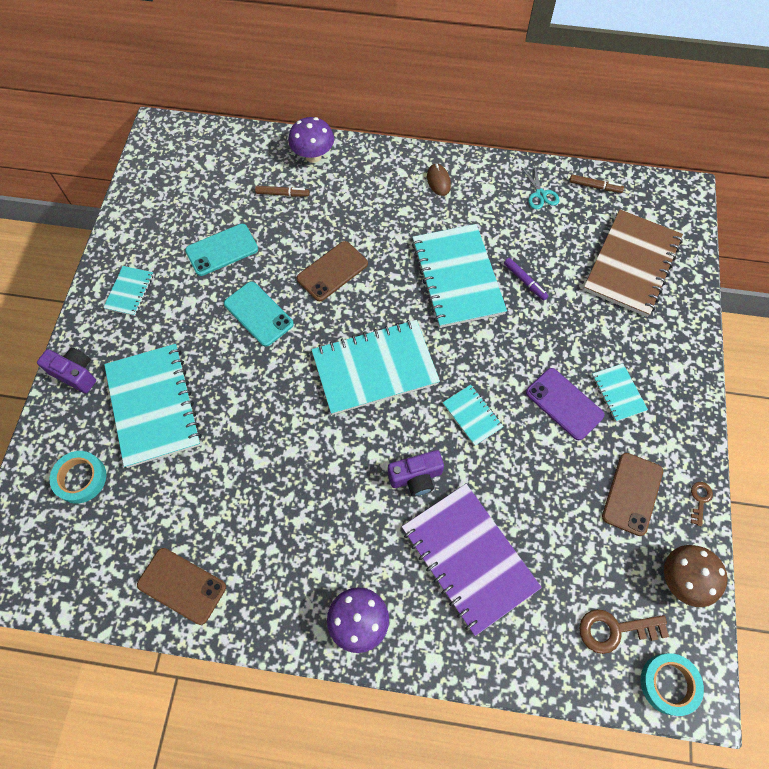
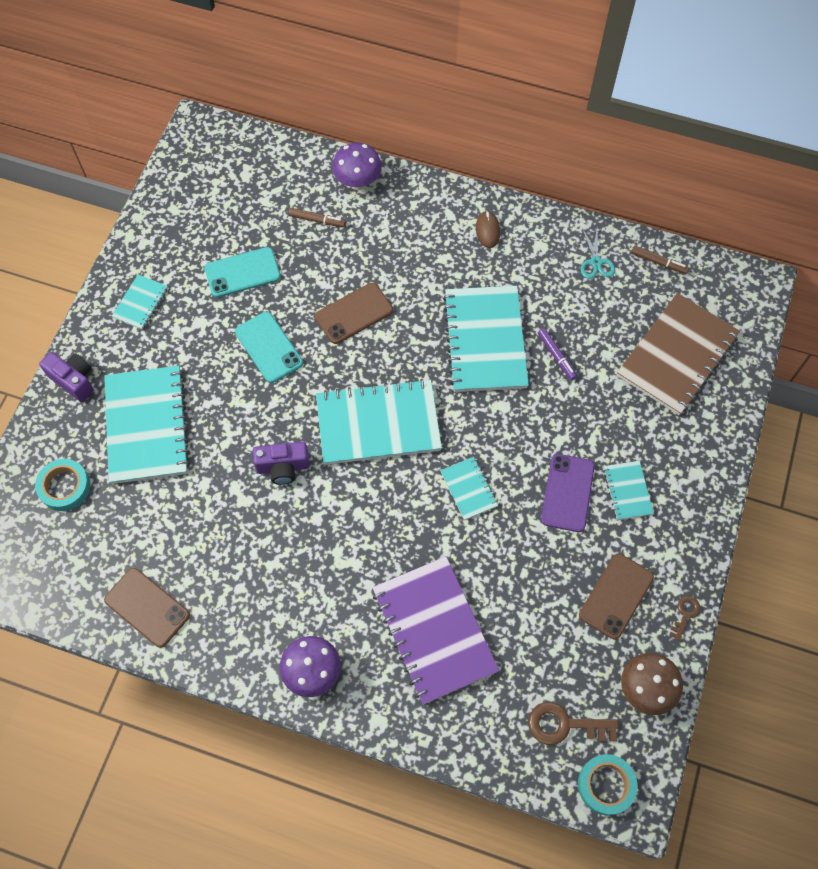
camera: 10 degrees right, 0 degrees up
(416, 477) = (397, 542): purple camera -> purple camera (283, 467)
(564, 404) = (567, 493): purple phone -> purple phone turned 45 degrees clockwise

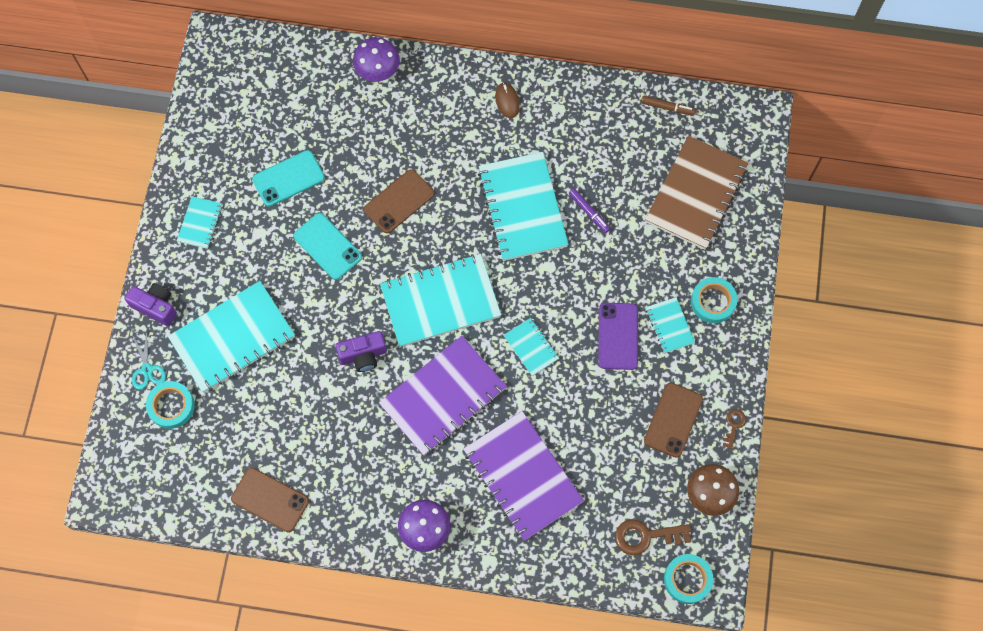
camera: 10 degrees left, 5 degrees up
(147, 426) = (233, 338): turquoise notebook -> turquoise notebook turned 75 degrees clockwise
(317, 220) = (347, 116): brown marker -> none
(361, 526) = (443, 397): none -> purple notebook
(596, 262) = (611, 116): turquoise scissors -> turquoise scissors (147, 370)
(680, 473) = (713, 302): none -> turquoise tape

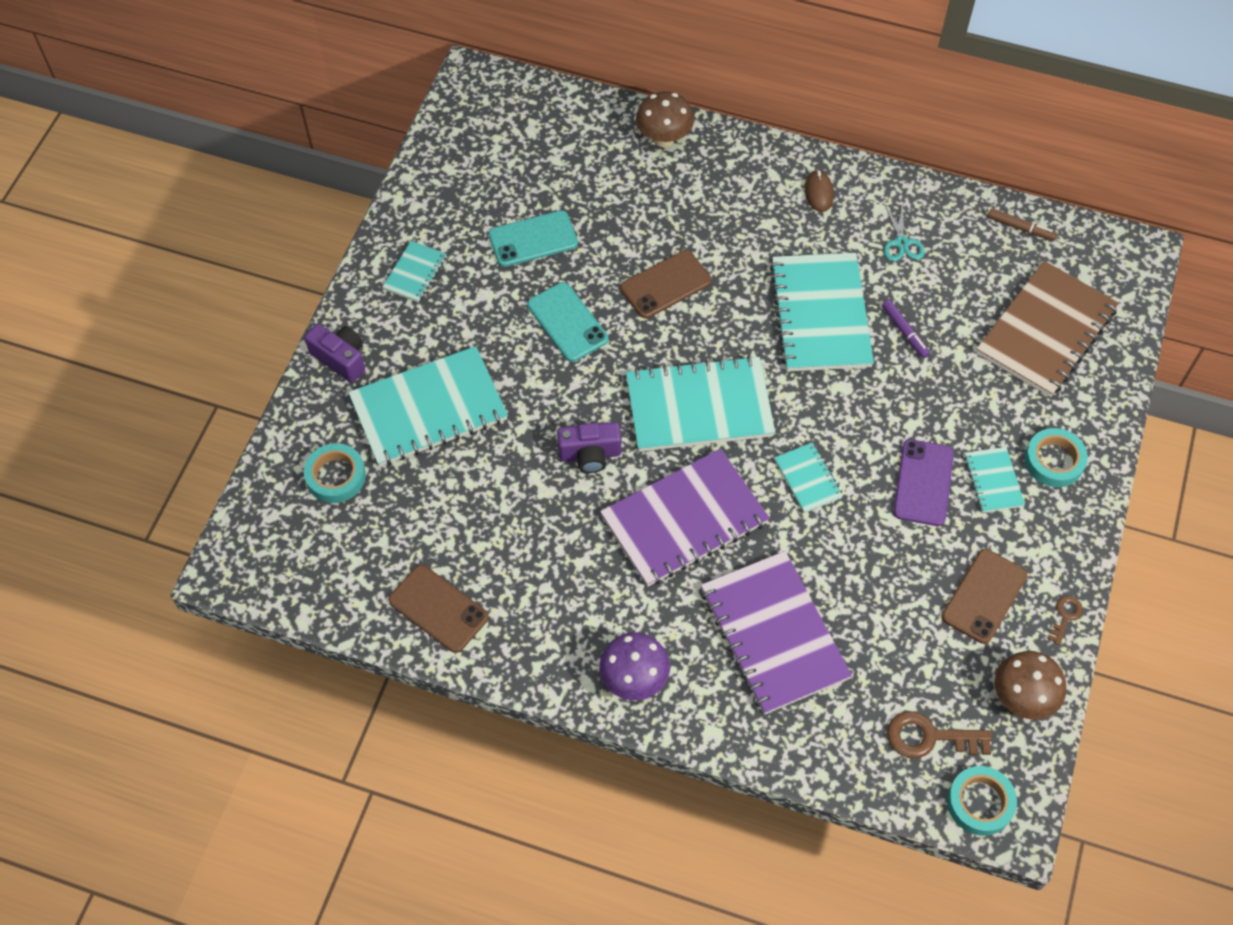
camera: 10 degrees right, 10 degrees down
(147, 370) = (314, 429): turquoise scissors -> turquoise scissors (901, 243)
(378, 72) = (664, 138): purple mushroom -> brown mushroom

